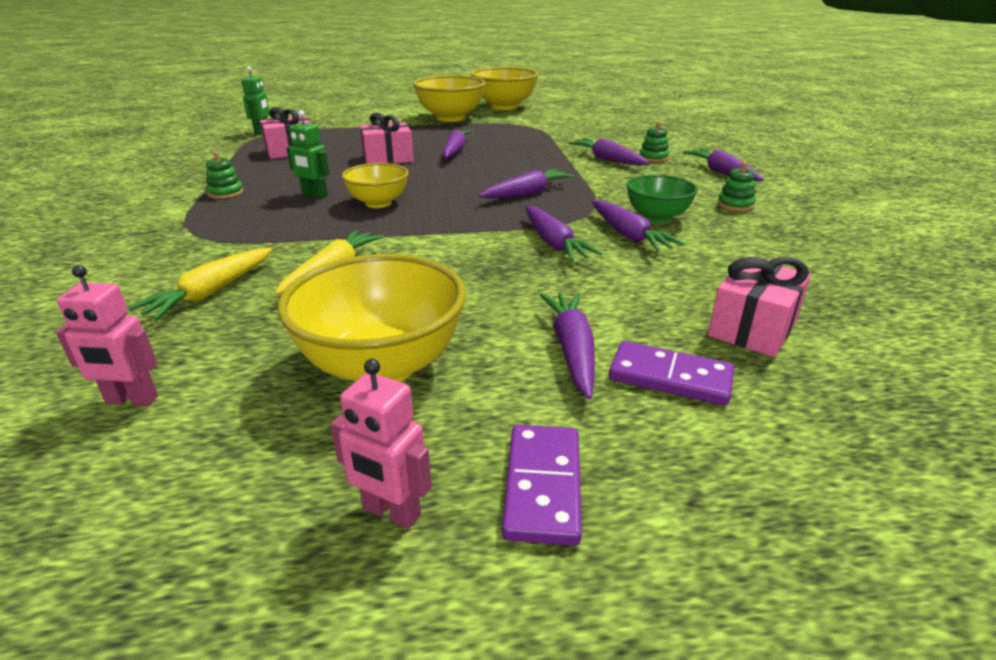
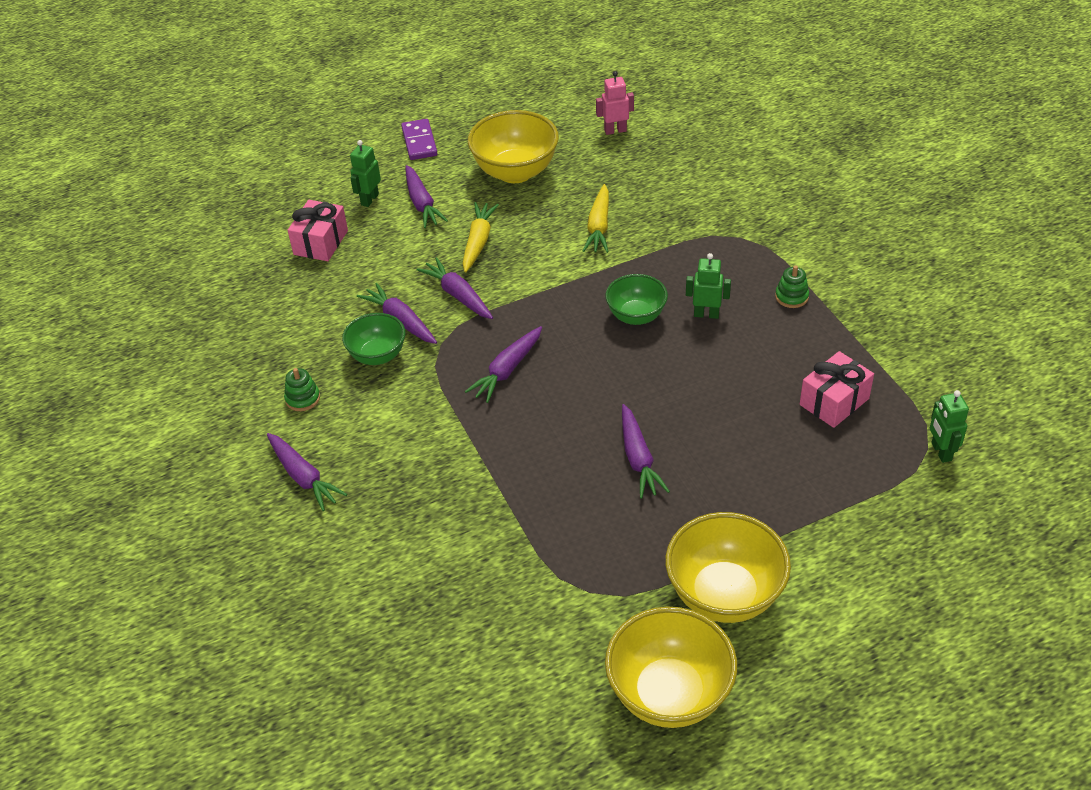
camera: 165 degrees right, 15 degrees up
(211, 293) = (656, 191): yellow carrot -> yellow carrot (478, 242)
(378, 203) = (636, 316): yellow bowl -> green bowl
(388, 159) = (702, 413): pink gift -> none
(391, 512) = (471, 122): pink robot -> none
(607, 159) = (440, 482): purple carrot -> none
(653, 158) = (383, 503): green stacking toy -> none
(670, 377) = (369, 199): purple domino -> green robot

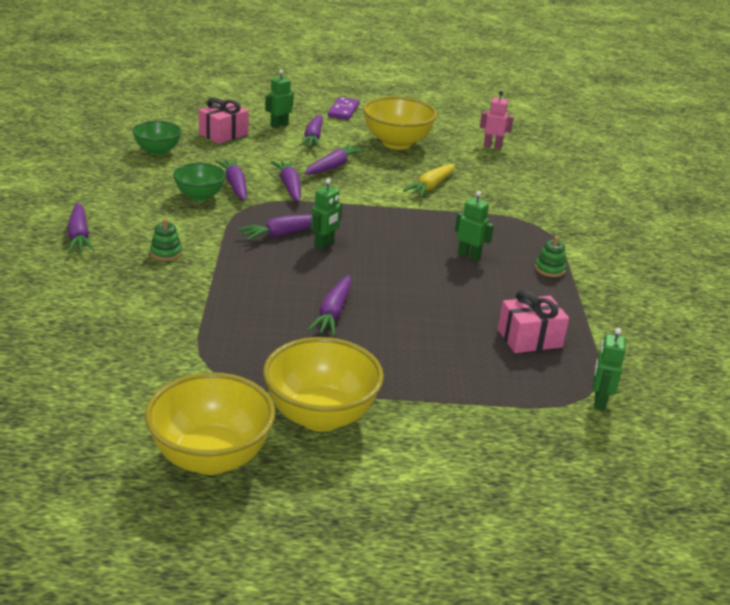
camera: 20 degrees right, 15 degrees down
(302, 398) = (124, 199): green stacking toy -> green stacking toy (166, 253)
(478, 242) = (333, 167): yellow carrot -> purple carrot
(559, 366) = (324, 244): none -> green robot
(636, 316) = (412, 239): green bowl -> green bowl (157, 151)

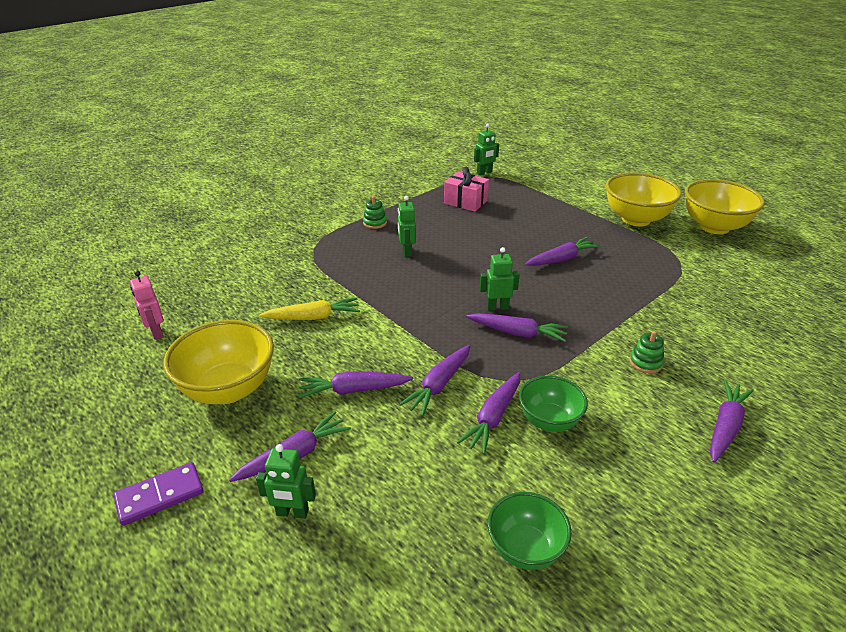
camera: 130 degrees left, 5 degrees up
(223, 134) = (391, 538): pink gift -> none

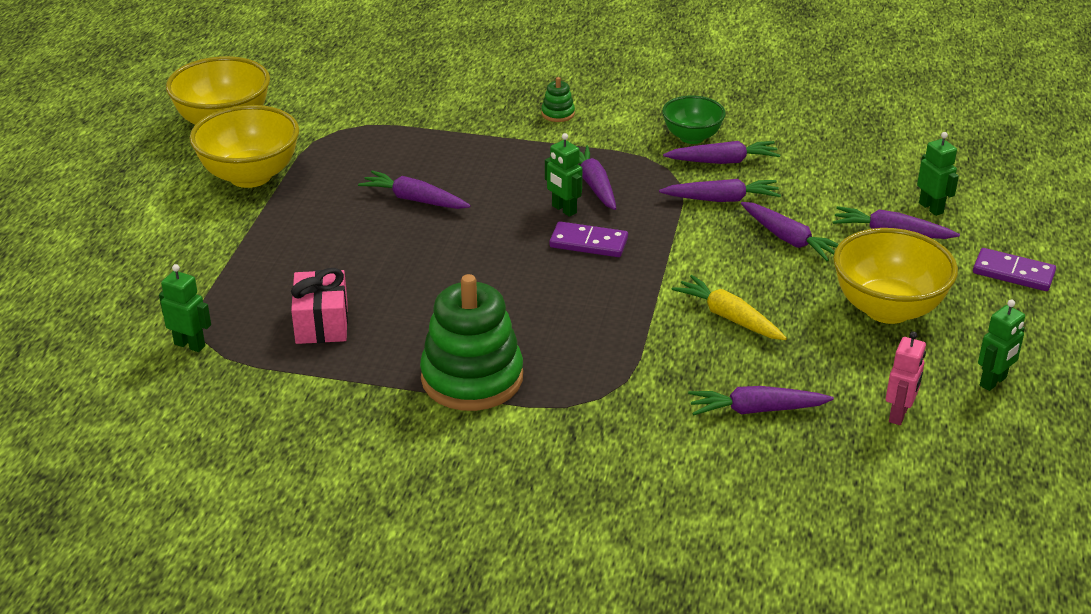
camera: 125 degrees left, 0 degrees up
(375, 223) = (472, 378): green stacking toy -> green stacking toy, size x2.42
(406, 252) = (519, 314): green robot -> green robot (993, 382)
(448, 301) = (588, 243): none -> purple domino
(525, 548) = (819, 114): green bowl -> none
(725, 426) = (599, 70): purple carrot -> purple carrot (756, 410)

